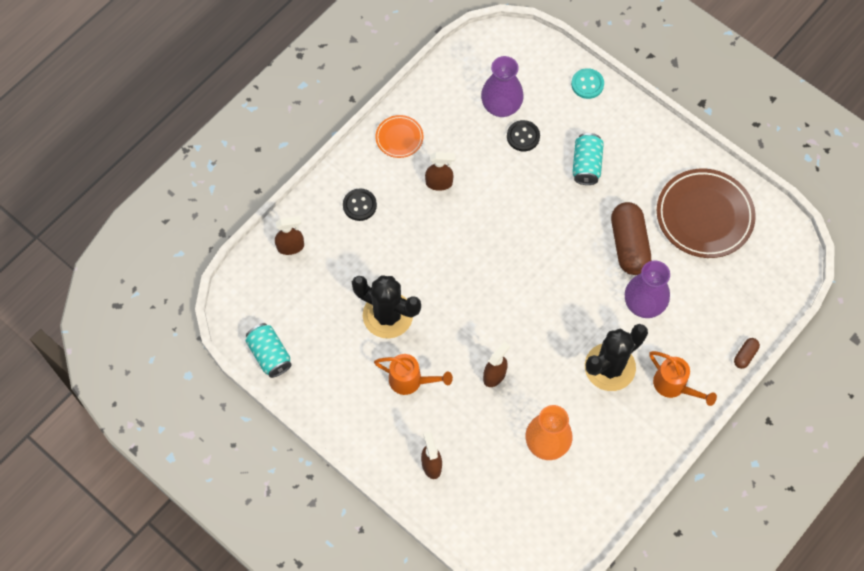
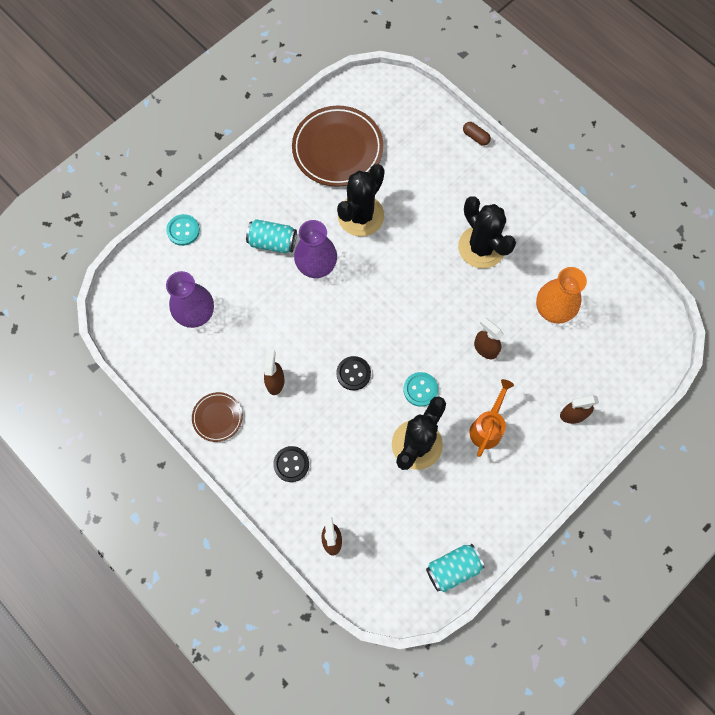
camera: 85 degrees left, 5 degrees up
(399, 138) = (217, 417): orange plate -> brown plate
(444, 315) = (420, 389): none -> turquoise button
(523, 136) = (233, 296): black button -> black button (353, 373)
(629, 245) = (361, 215): brown capsule -> black cactus
(643, 304) = (421, 211): purple vase -> purple vase (316, 265)
(674, 386) = (501, 197): orange watering can -> none

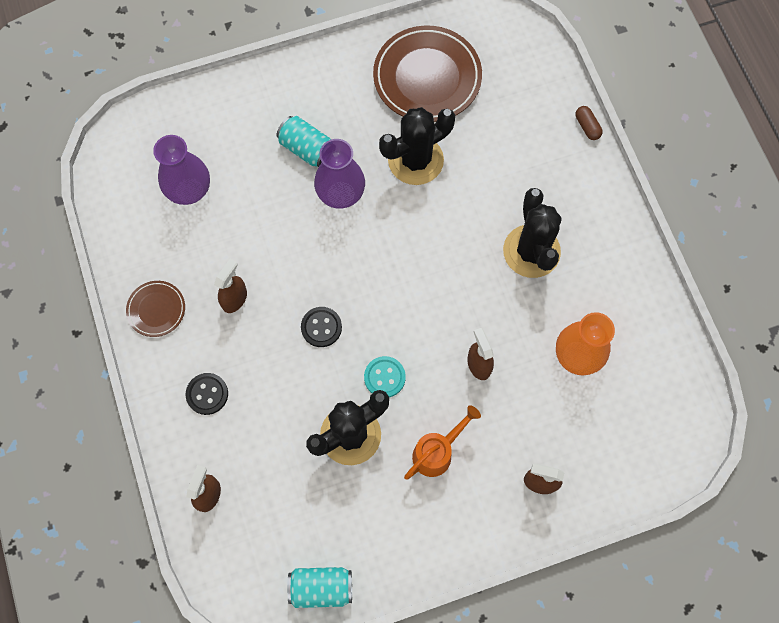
camera: 25 degrees right, 0 degrees up
(183, 230) = (220, 97): turquoise button -> none

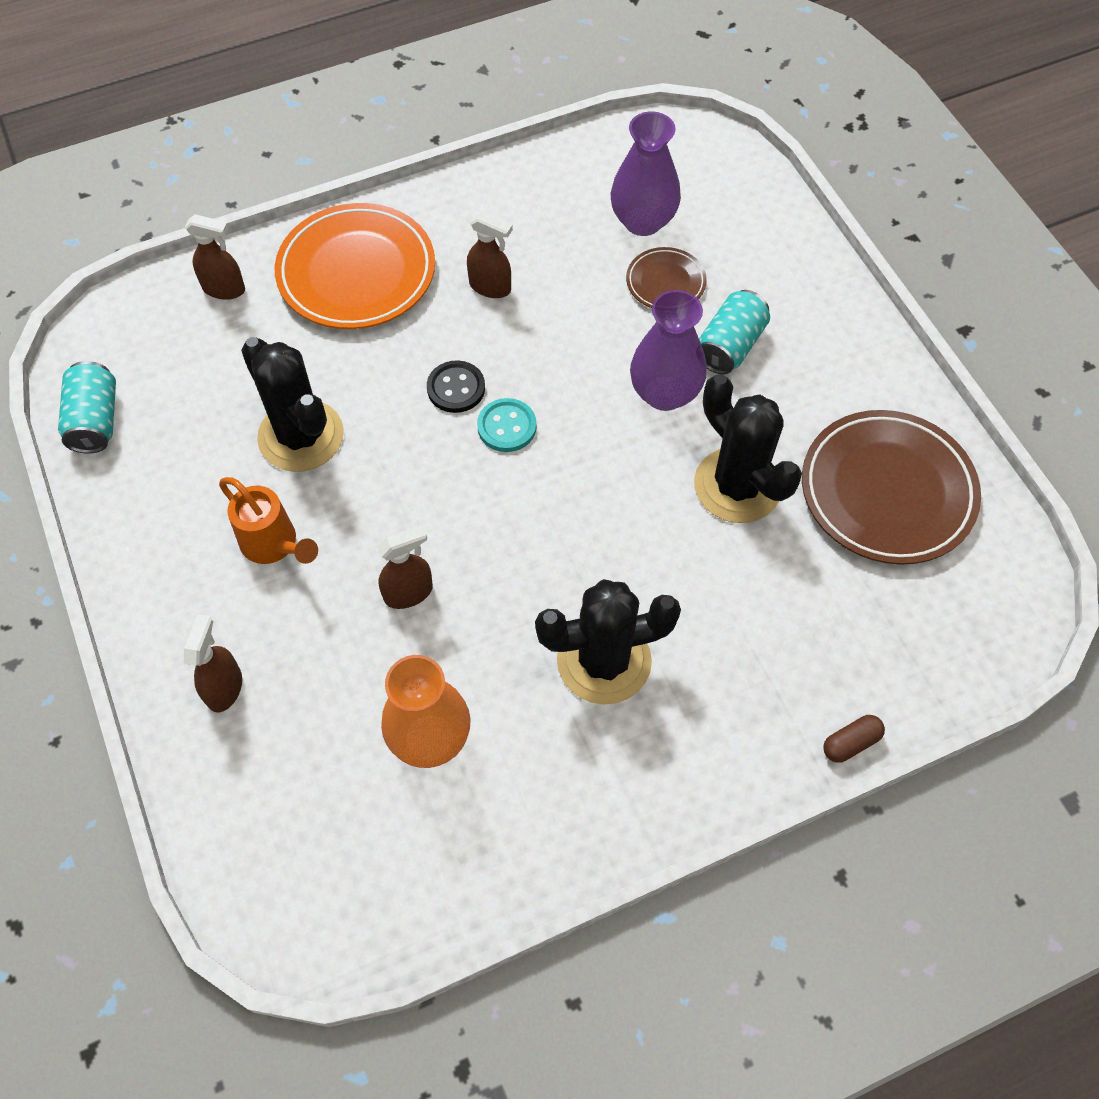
camera: 85 degrees right, 10 degrees down
(156, 310) = (469, 208): brown plate -> brown plate (665, 282)
(207, 394) = (356, 272): black button -> orange plate
(384, 377) = (385, 471): turquoise button -> turquoise button (507, 426)

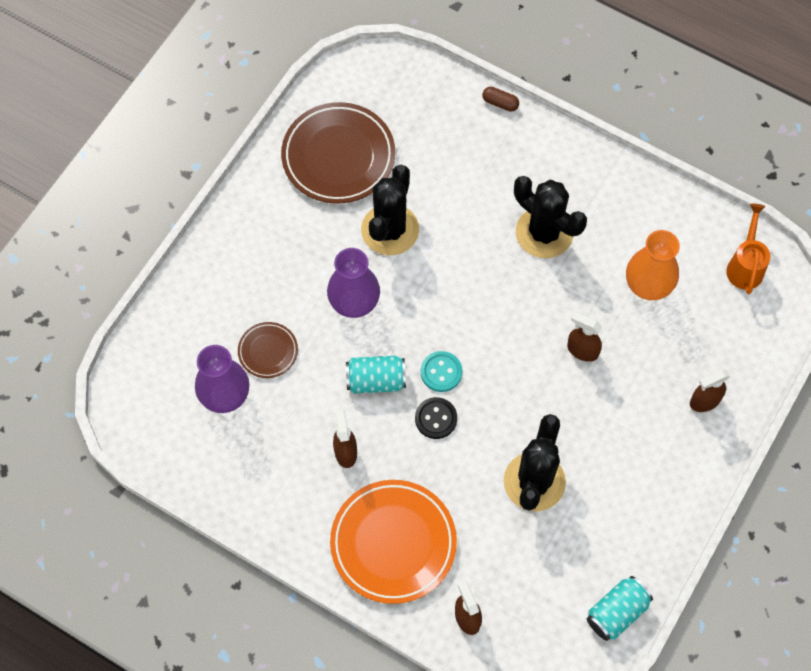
camera: 125 degrees left, 5 degrees up
(274, 545) = (610, 441): orange watering can -> orange watering can (745, 266)
(730, 346) = (293, 287): turquoise can -> turquoise can (376, 380)

